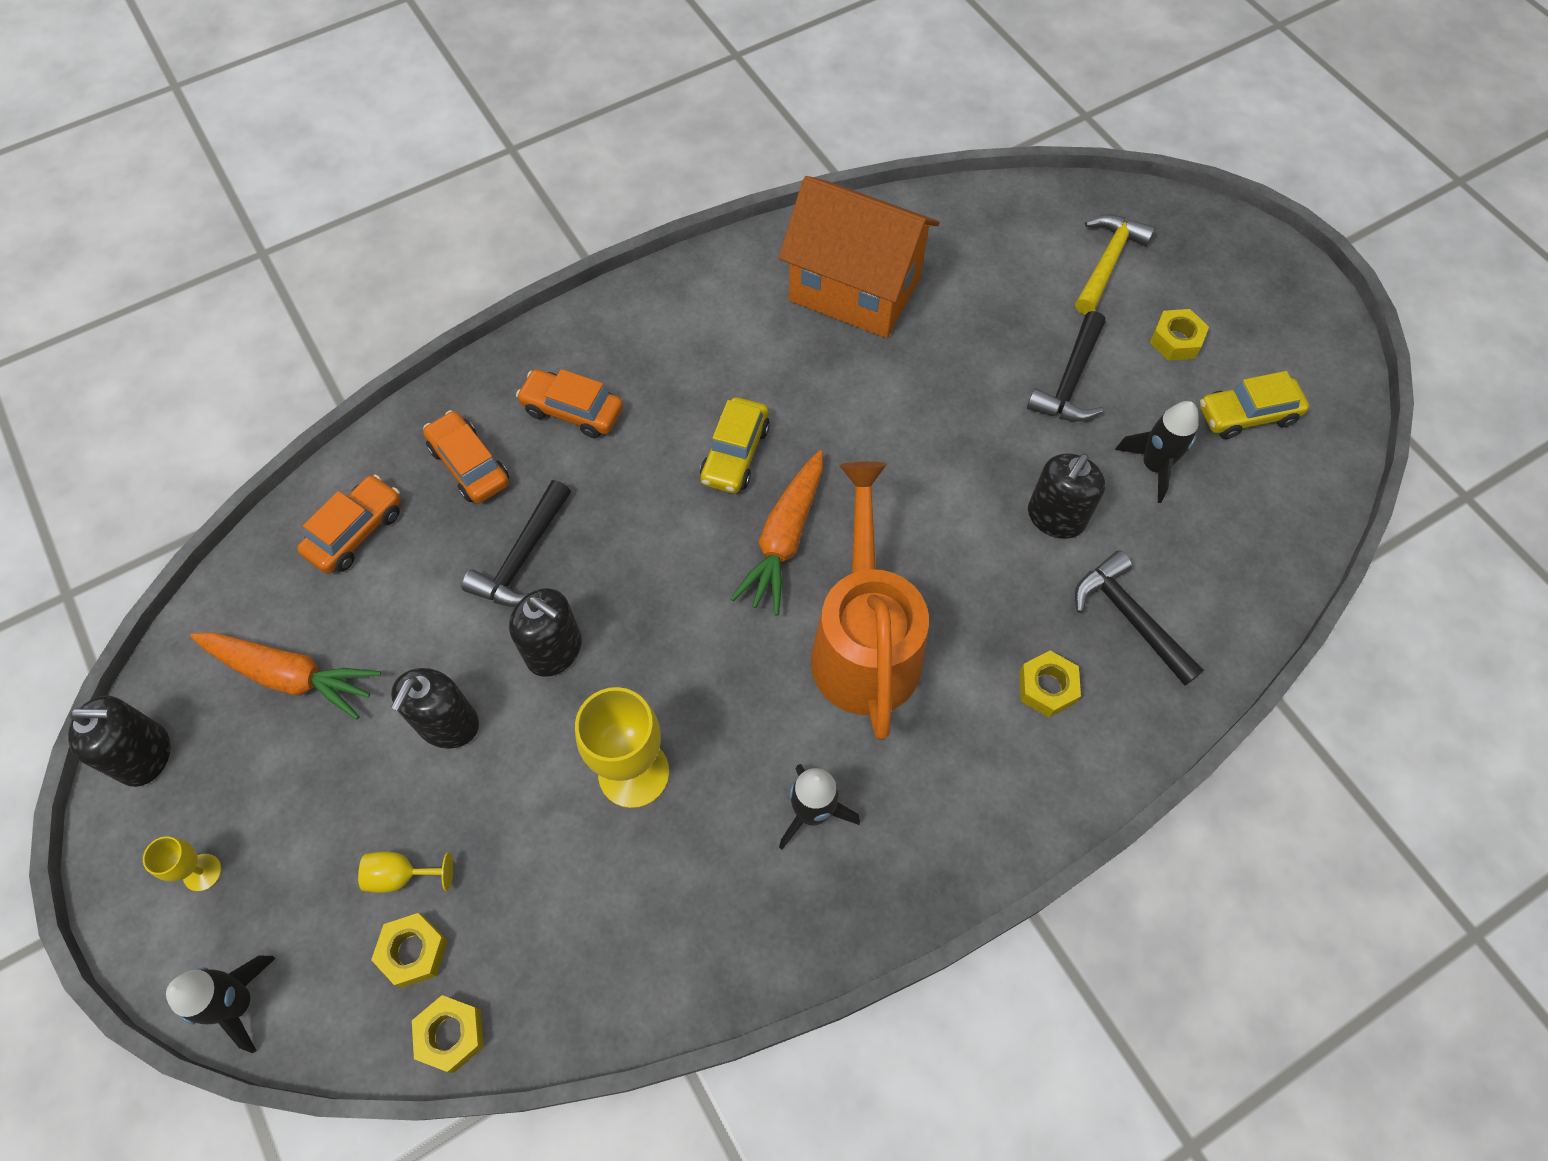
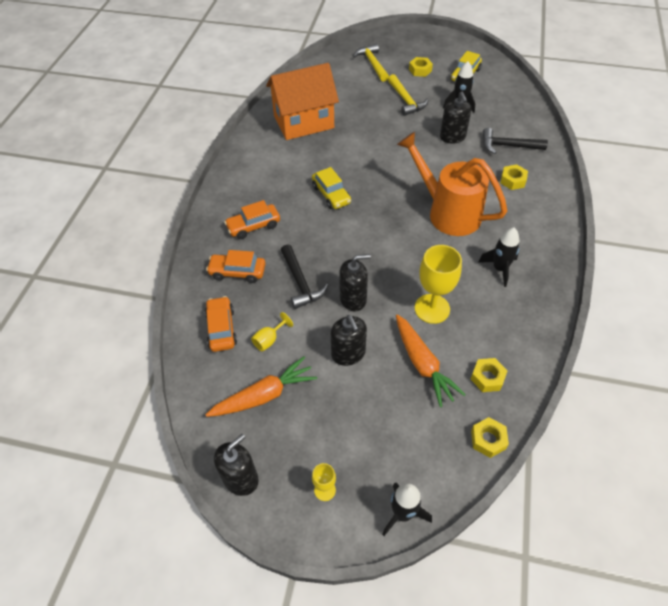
camera: 45 degrees left, 10 degrees down
(401, 875) = (401, 413): yellow goblet -> yellow goblet (269, 340)
(413, 951) = (439, 430): yellow nut -> yellow nut (487, 377)
(784, 539) = (382, 205): orange carrot -> orange carrot (422, 364)
(1070, 380) = (405, 100): black hammer -> yellow hammer

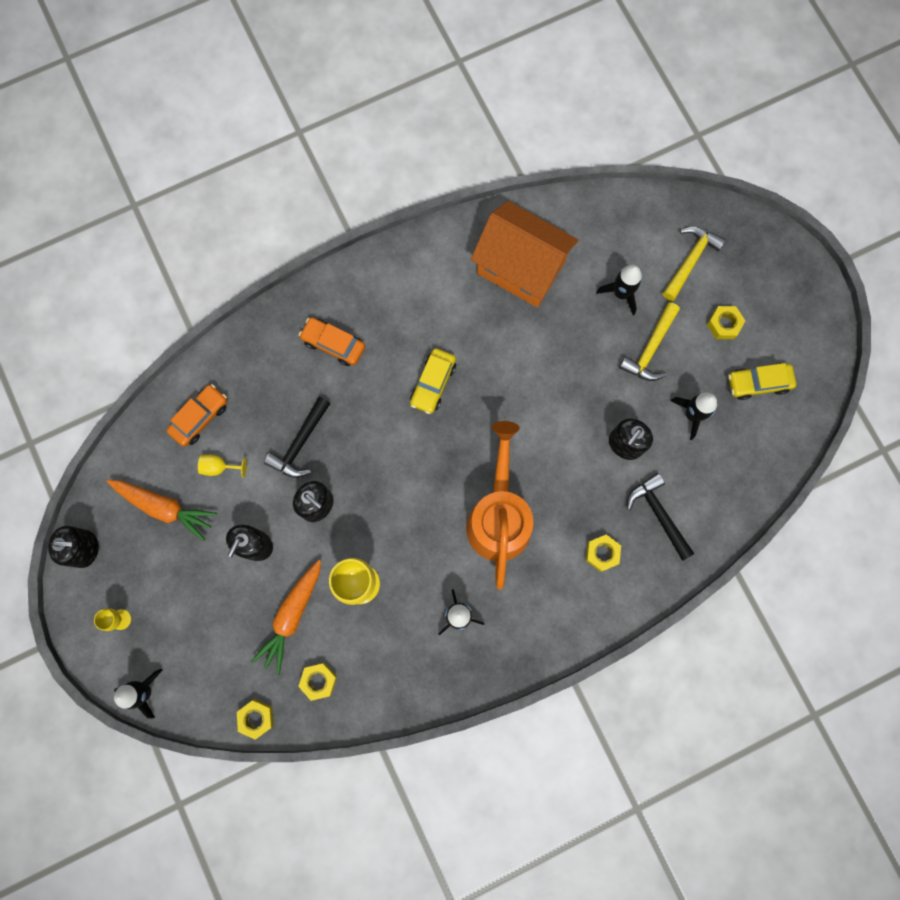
camera: 50 degrees right, 25 degrees up
(237, 272) = (268, 378): orange car -> none
(362, 95) = (621, 293): none -> black rocket

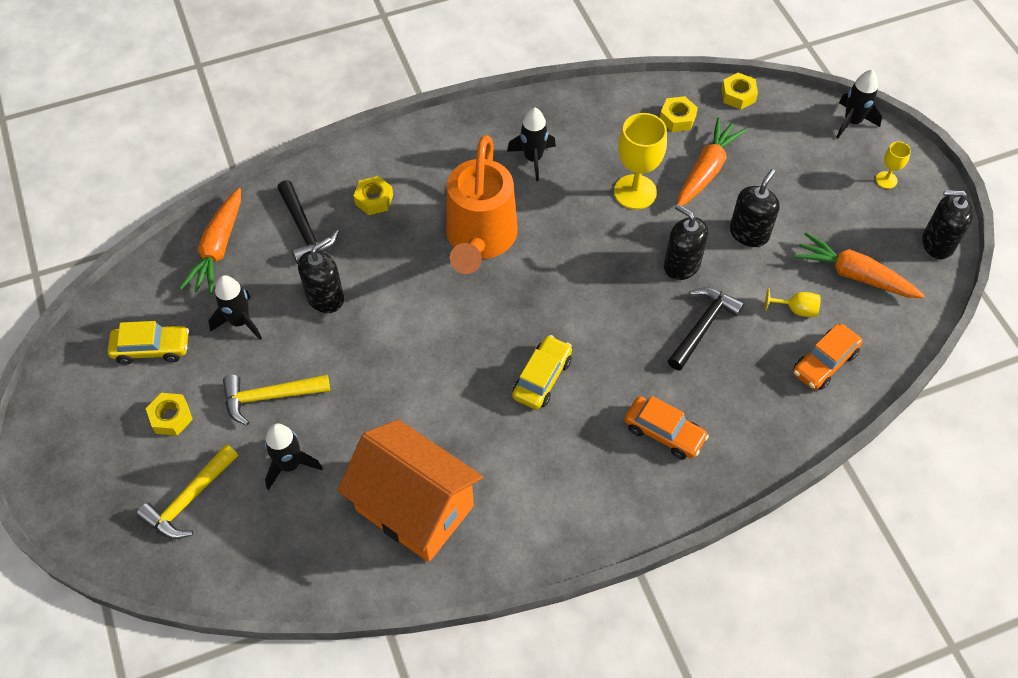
camera: 175 degrees left, 20 degrees down
(650, 348) = (270, 396): yellow hammer -> yellow hammer turned 135 degrees counterclockwise
(730, 487) = (218, 248): none -> orange carrot

